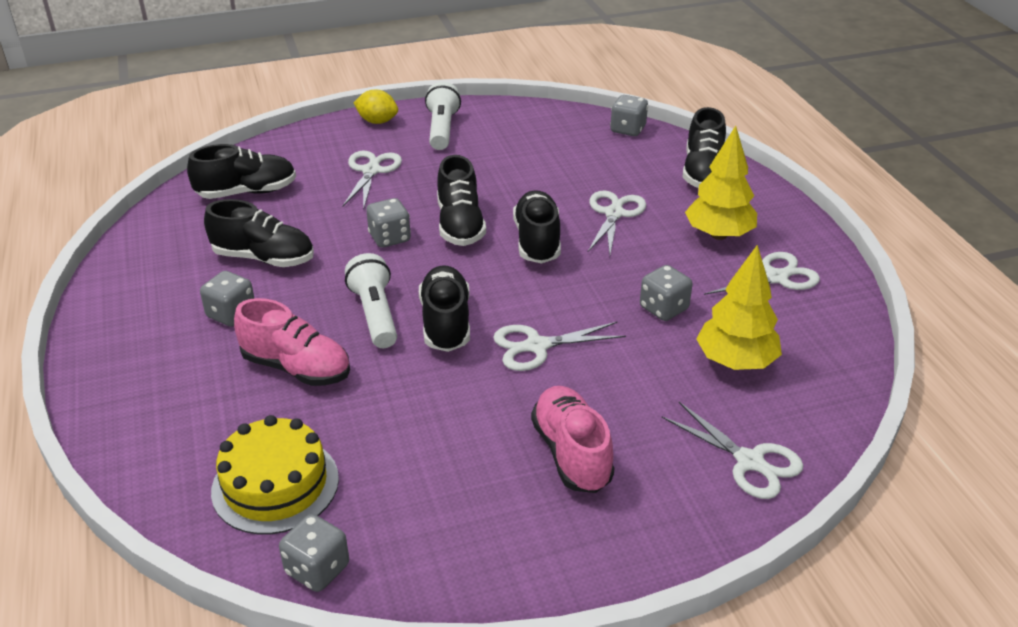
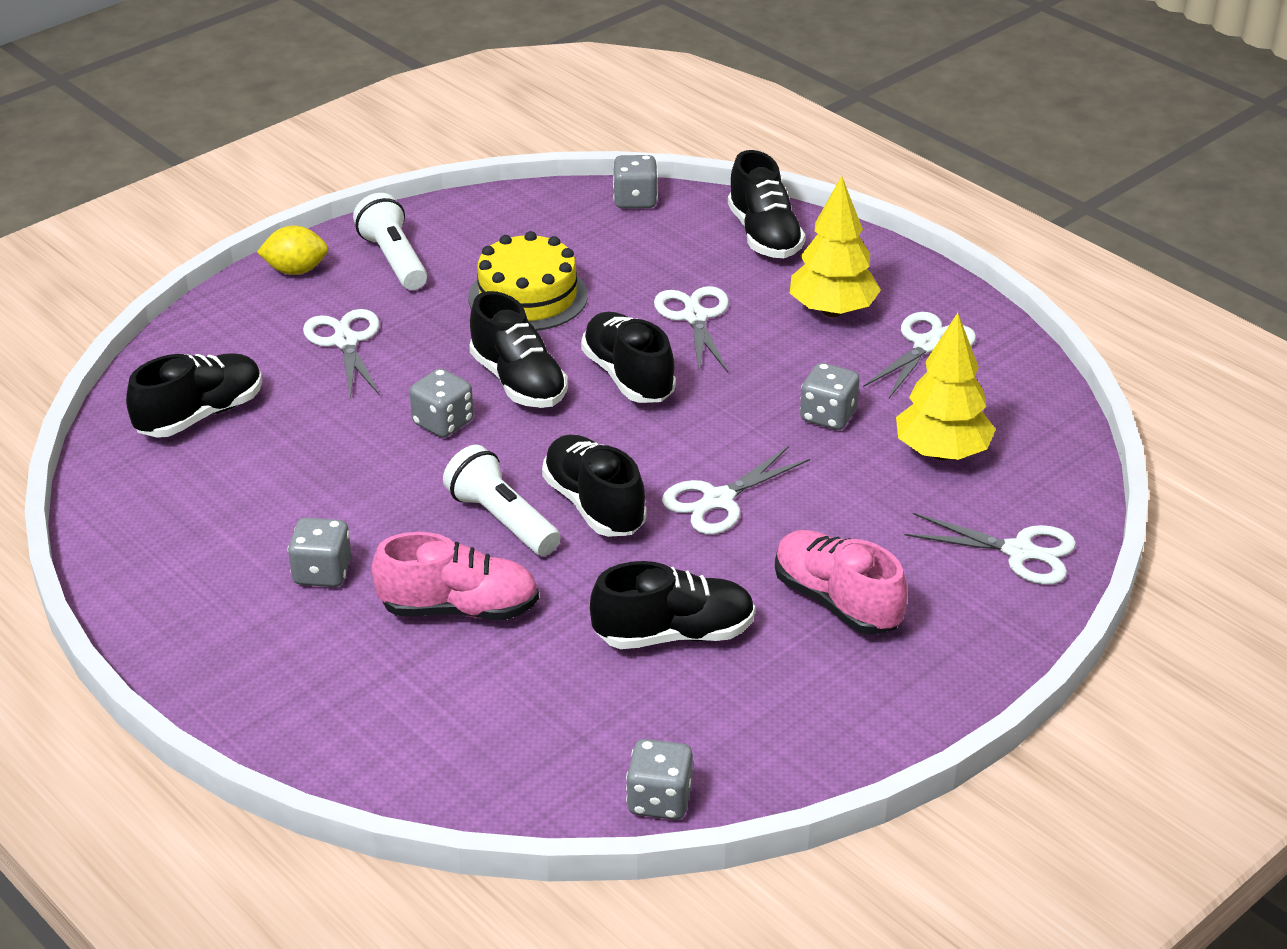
camera: 25 degrees left, 0 degrees up
(264, 258) = (302, 493): black shoe -> black shoe (674, 634)
(275, 484) = (543, 737): yellow cake -> yellow cake (528, 296)

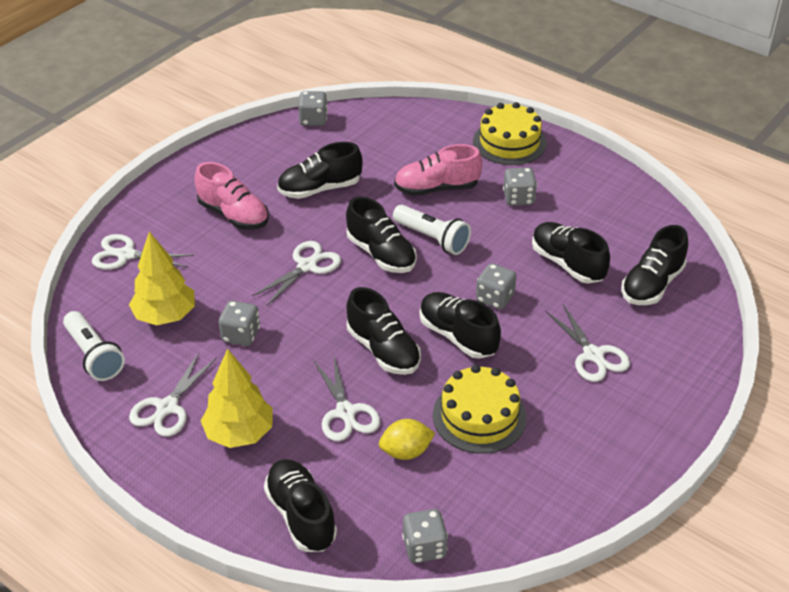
camera: 170 degrees right, 5 degrees up
(275, 691) = (509, 142): none -> yellow cake
(296, 270) = (670, 419): yellow lemon -> yellow lemon (406, 452)
(306, 457) = (567, 264): none -> black shoe
(394, 260) = (600, 441): white flashlight -> white flashlight (94, 356)

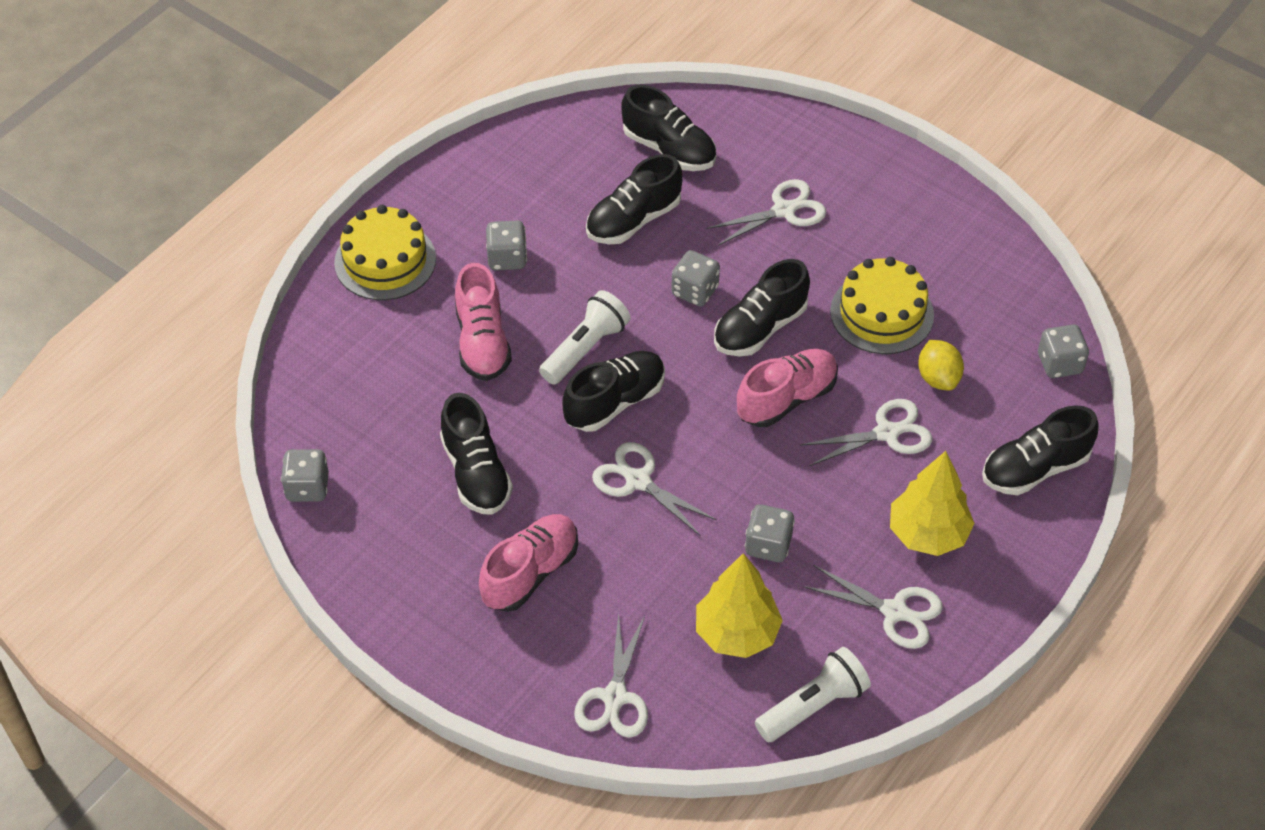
camera: 90 degrees left, 10 degrees up
(383, 350) = (787, 399): black shoe -> pink shoe

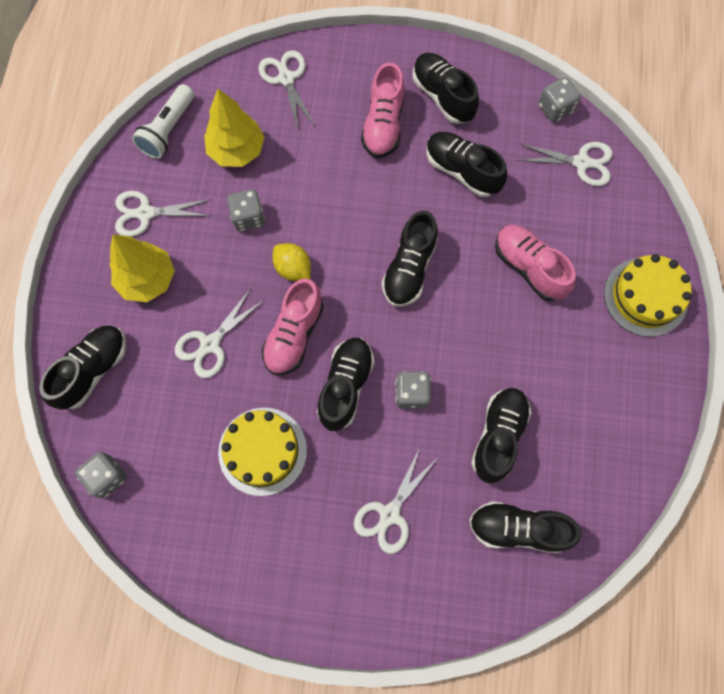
camera: 150 degrees right, 20 degrees up
(430, 571) = (443, 96): none -> black shoe
(507, 258) = (564, 347): grey dice -> none
(585, 348) = (456, 300): white flashlight -> none
(637, 481) = (357, 219): white scissors -> white scissors (581, 162)
(938, 378) = (194, 412): yellow lemon -> yellow lemon (293, 268)

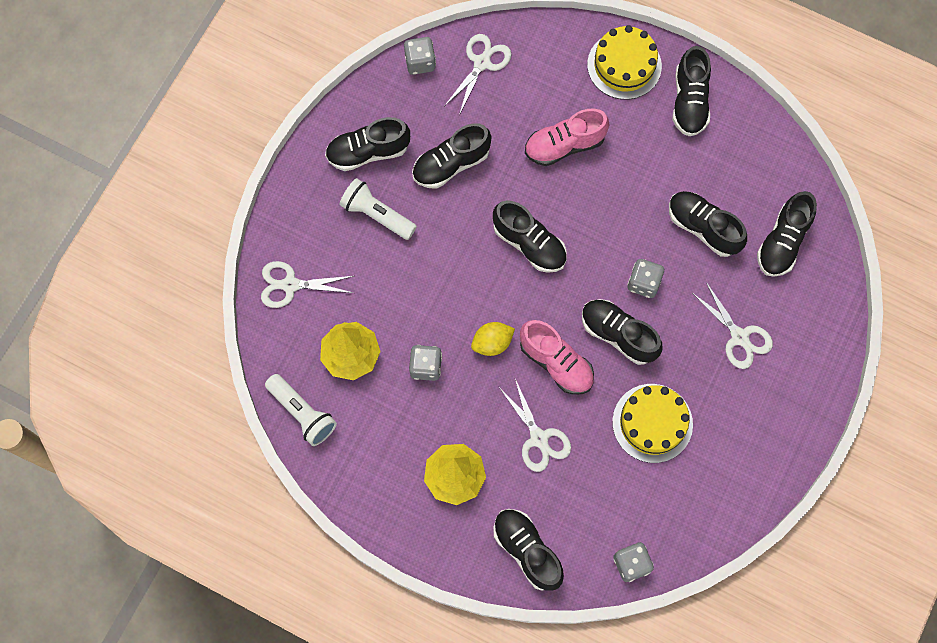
camera: 70 degrees left, 0 degrees up
(145, 213) = (385, 460): white scissors -> none
(383, 125) = (377, 214): pink shoe -> white flashlight
(636, 376) = (689, 101): none -> black shoe

